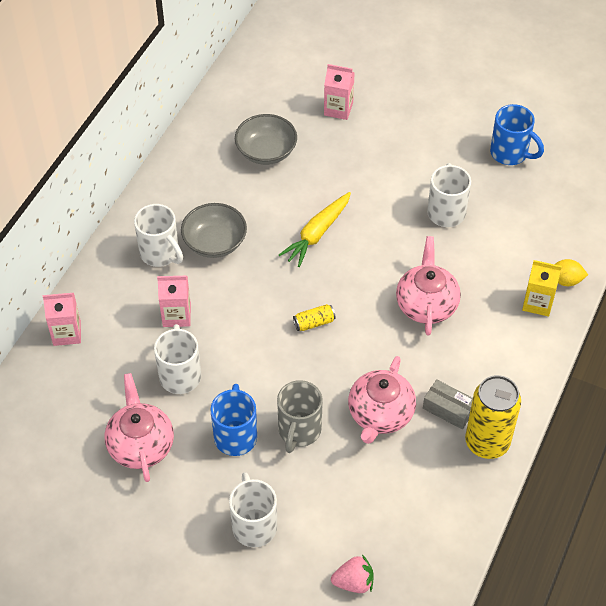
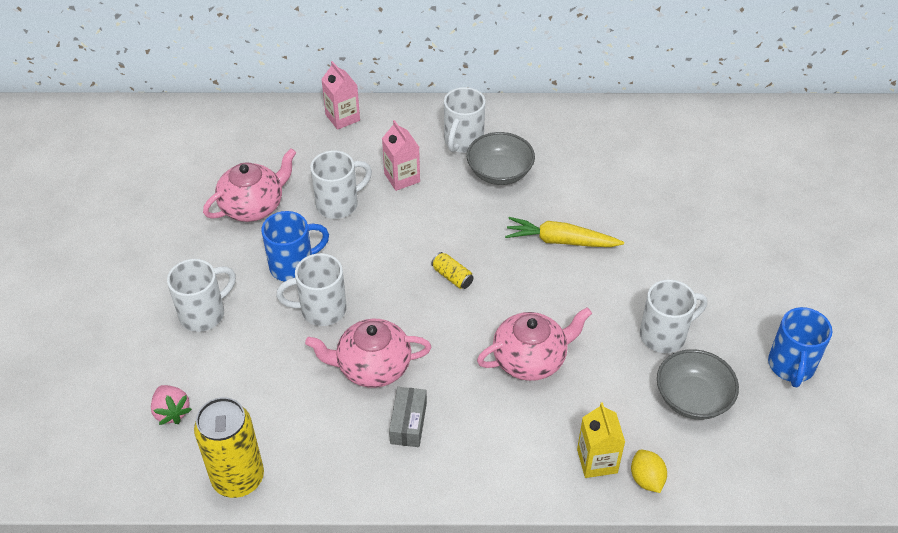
camera: 65 degrees right, 5 degrees down
(266, 152) = (633, 168): grey bowl -> grey bowl (692, 398)
(299, 431) = (321, 310): grey mug -> white mug
(338, 109) = (731, 201): pink carton -> none
(487, 442) = (384, 472): yellow can -> yellow can (238, 478)

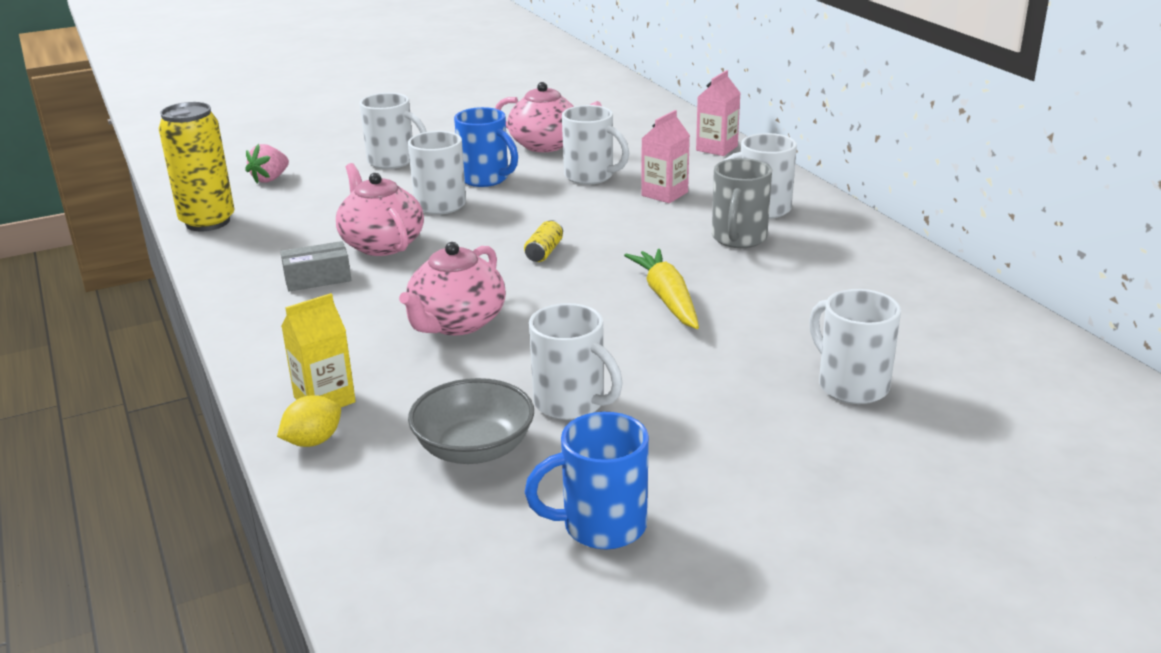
camera: 65 degrees right, 20 degrees down
(499, 172) = (738, 239): grey bowl -> grey mug
(530, 359) = (456, 323): pink teapot -> pink teapot turned 75 degrees clockwise
(704, 208) = (851, 385): none -> white mug

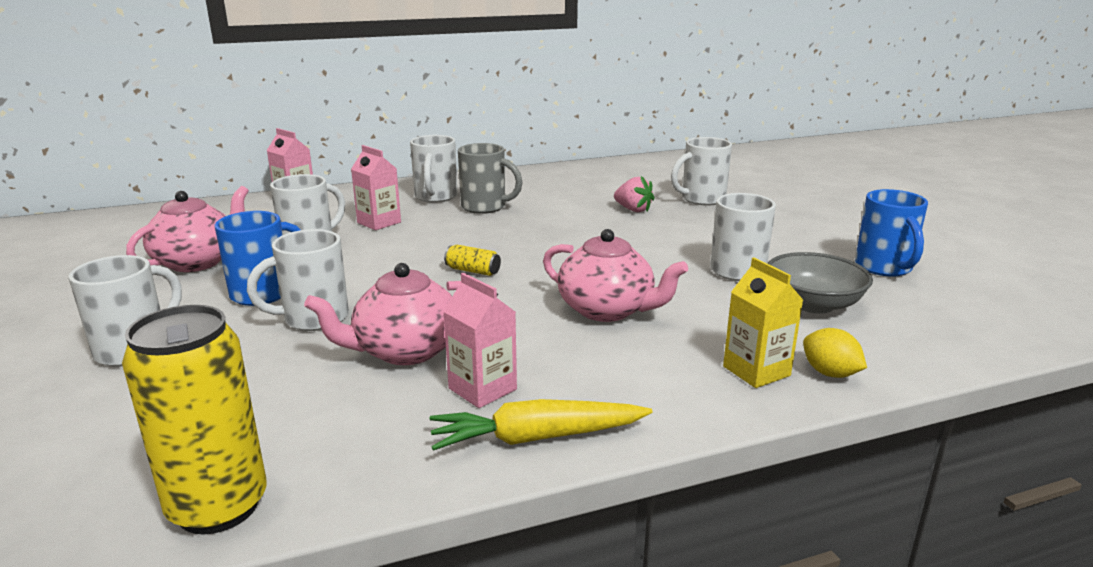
camera: 85 degrees left, 5 degrees down
(270, 179) = (81, 454): pink strawberry -> pink strawberry (633, 210)
(317, 279) = (482, 389): grey box -> pink carton
(667, 298) = (579, 234): yellow carrot -> yellow carrot (537, 438)

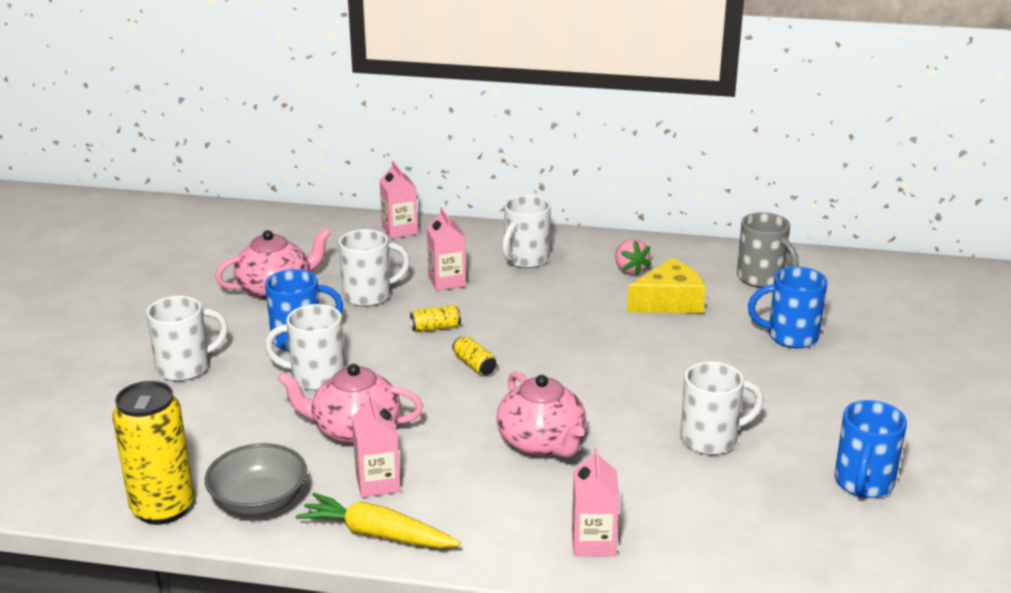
camera: 30 degrees right, 5 degrees up
(404, 254) = (435, 328): none -> yellow can
(485, 207) = (558, 287): grey mug -> grey mug (761, 278)
(586, 198) = (669, 302): none -> yellow cheese
(633, 210) = (699, 331): pink strawberry -> pink strawberry (630, 270)
(701, 199) = (790, 336): white mug -> blue mug
(756, 371) = (593, 542): yellow carton -> pink carton
(813, 304) = (730, 499): grey bowl -> grey bowl (259, 502)
(830, 373) = (650, 566): yellow lemon -> none

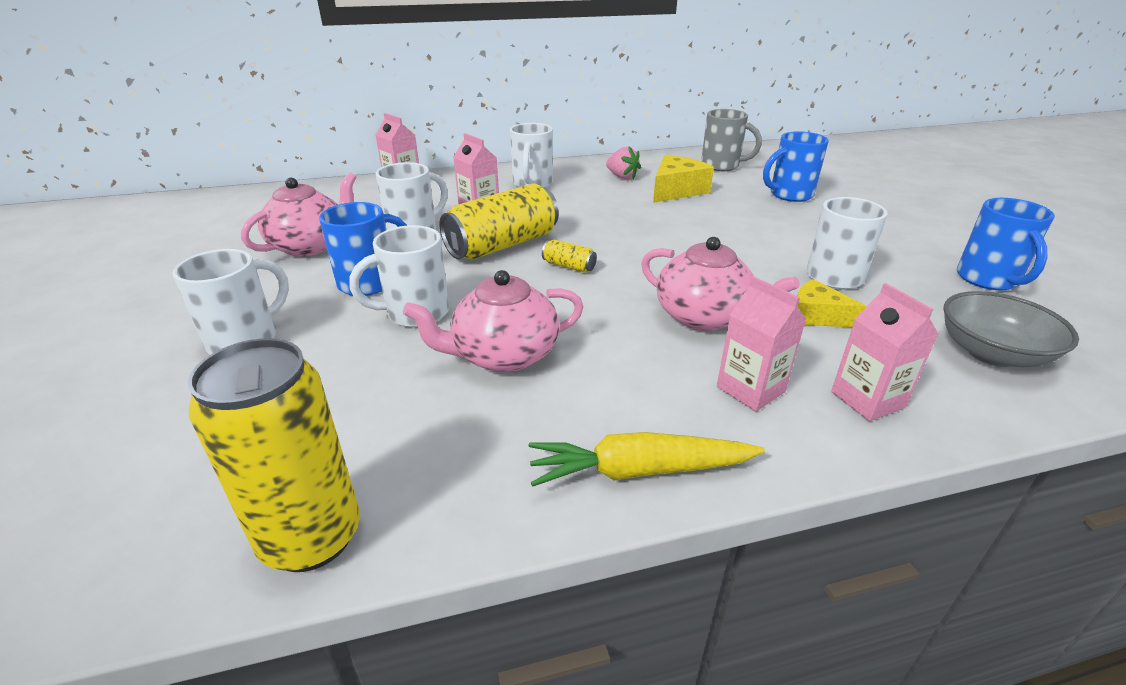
camera: 25 degrees left, 5 degrees up
(259, 502) = (452, 478): grey bowl -> grey bowl (991, 353)
(378, 483) = (581, 406): pink carton -> pink carton (750, 389)
(435, 328) = (502, 245): yellow can -> yellow can, size x2.31
(641, 469) = (816, 316): none -> yellow cheese

